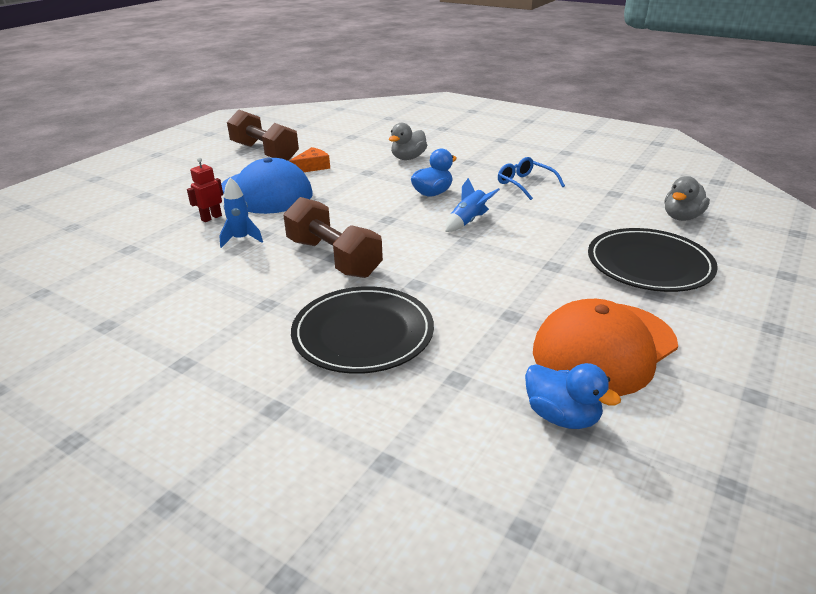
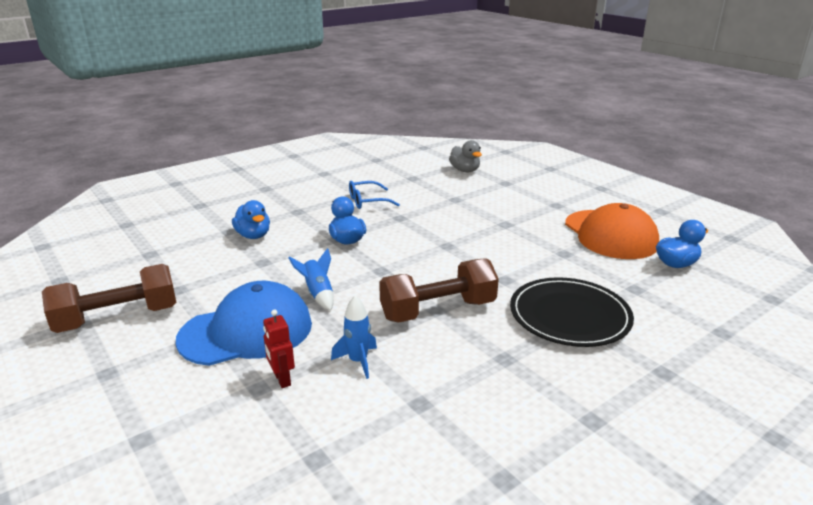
camera: 70 degrees left, 5 degrees down
(312, 167) = (209, 291): orange cheese -> none
(408, 158) = (253, 235): grey duck -> blue duck
(468, 221) = (415, 237): blue rocket -> blue rocket (318, 294)
(649, 264) = (519, 196): black plate -> none

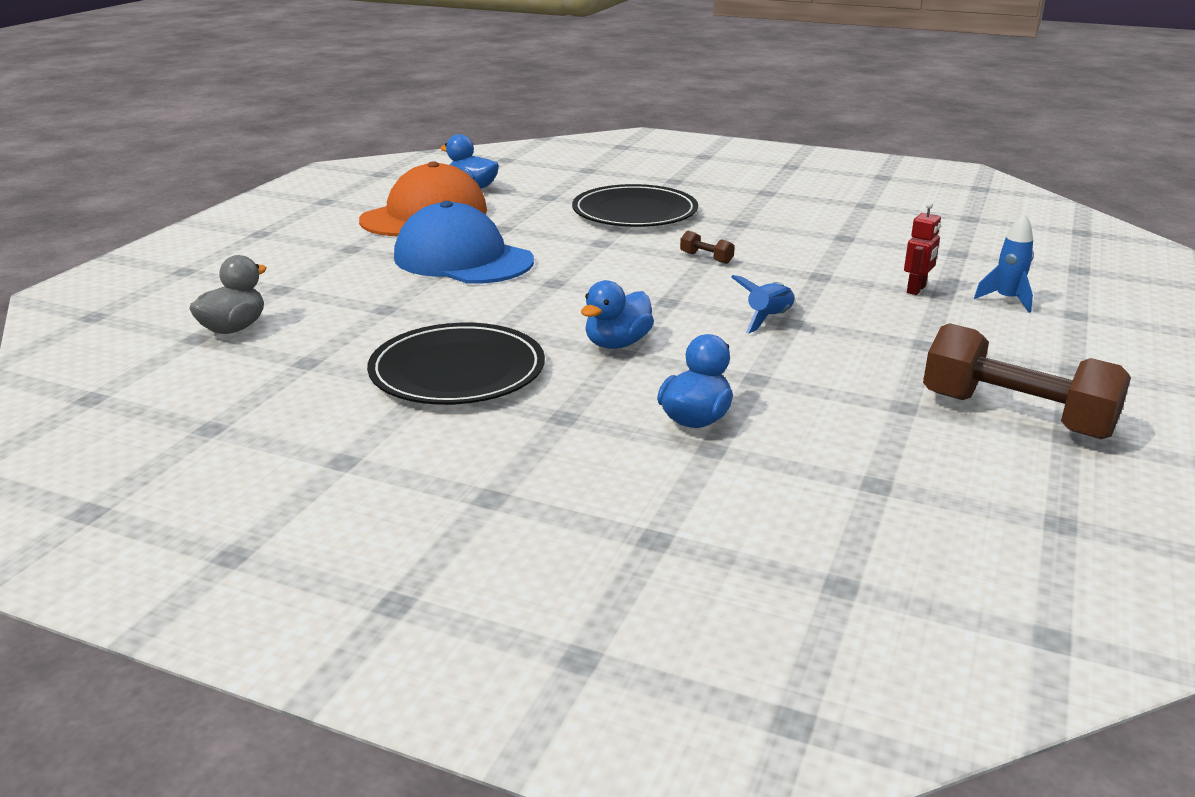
camera: 120 degrees left, 0 degrees up
(247, 331) = (892, 330): blue cap -> blue cap (463, 259)
(358, 361) = (838, 269): blue rocket -> blue rocket (1006, 300)
(367, 201) = (457, 371): blue glasses -> black plate
(438, 310) = (706, 258): brown dumbbell -> brown dumbbell, size x0.40

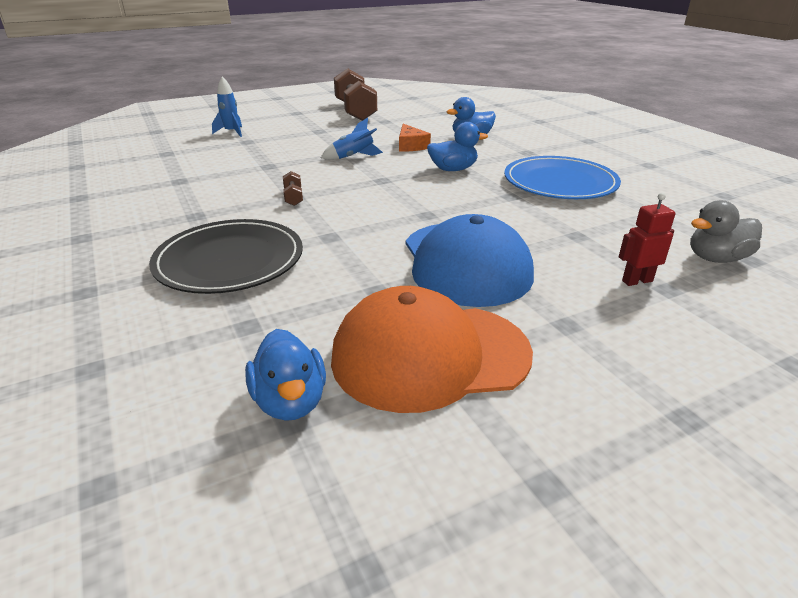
camera: 140 degrees left, 5 degrees up
(457, 371) = (560, 182): black plate -> blue plate
(745, 365) = (410, 146): none -> orange cheese
(916, 289) = (249, 146): red robot -> red robot (637, 281)

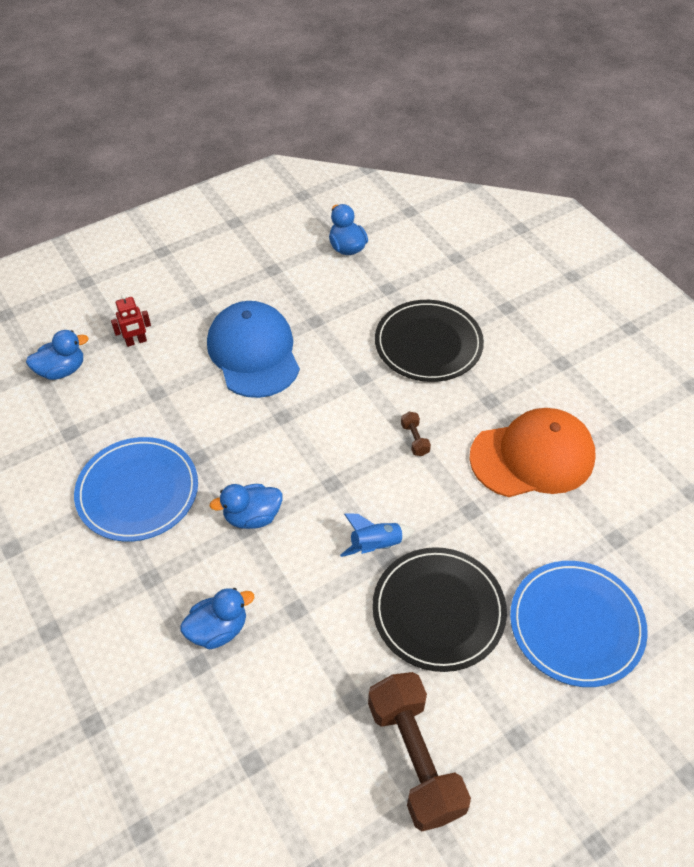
camera: 175 degrees right, 20 degrees up
(231, 132) = (576, 625): blue rocket -> blue plate
(319, 138) = (438, 610): none -> black plate
(410, 146) = (305, 590): orange cheese -> none
(429, 355) = (280, 276): orange cap -> orange cap (533, 456)
(716, 258) = (62, 370): grey duck -> blue duck

